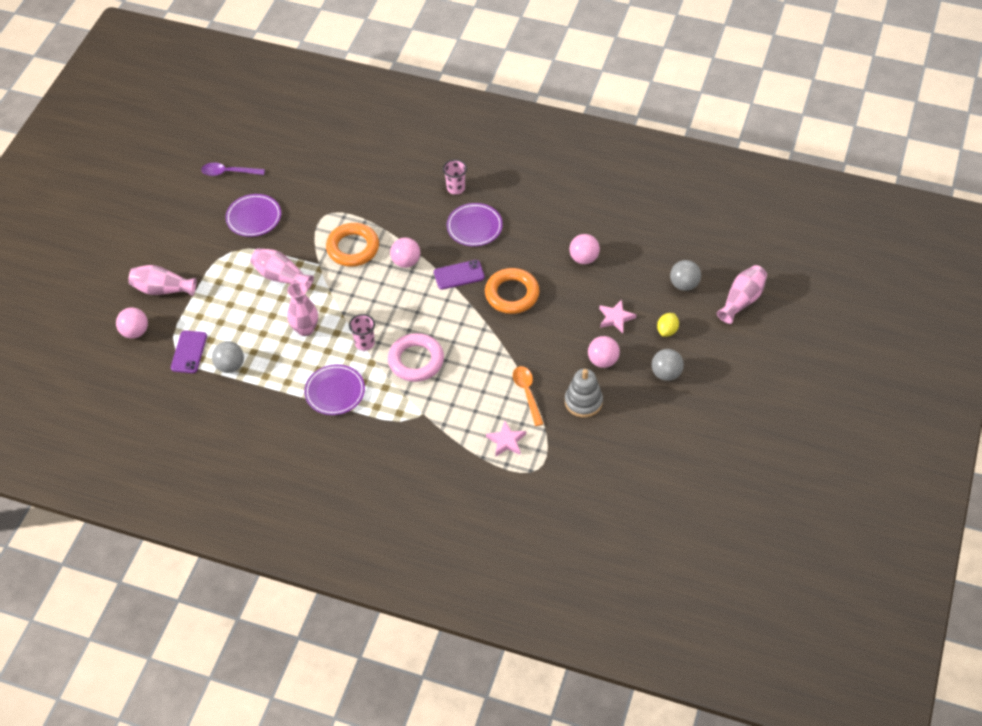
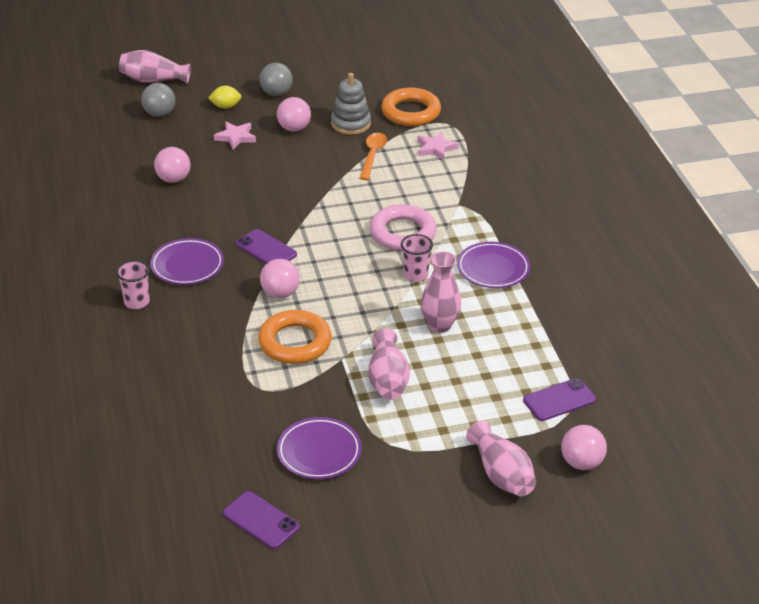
camera: 125 degrees left, 15 degrees down
(229, 172) = (261, 520): purple spoon -> purple phone
(230, 366) = (541, 357): grey ball -> none
(512, 294) = (261, 206): orange ring -> orange ring (411, 112)
(527, 393) = (372, 155): orange spoon -> orange spoon turned 150 degrees clockwise

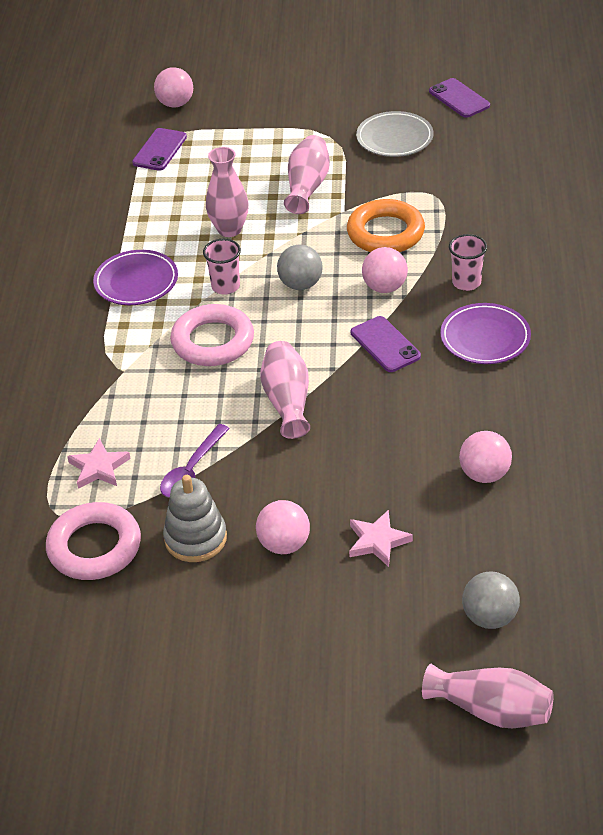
camera: 160 degrees left, 5 degrees up
(137, 302) = (550, 300): pink cup -> pink cup (466, 282)
(225, 106) = (378, 614): yellow lemon -> none
(276, 93) = (286, 632): grey ball -> grey ball (301, 284)
(319, 452) = (394, 138): purple plate -> grey plate
(372, 155) = (192, 470): orange spoon -> purple spoon
(411, 112) = (94, 547): orange ring -> pink ring
(501, 474) = (247, 104): pink vase -> pink vase (287, 401)
(559, 400) = (159, 150): purple phone -> purple phone turned 60 degrees counterclockwise

